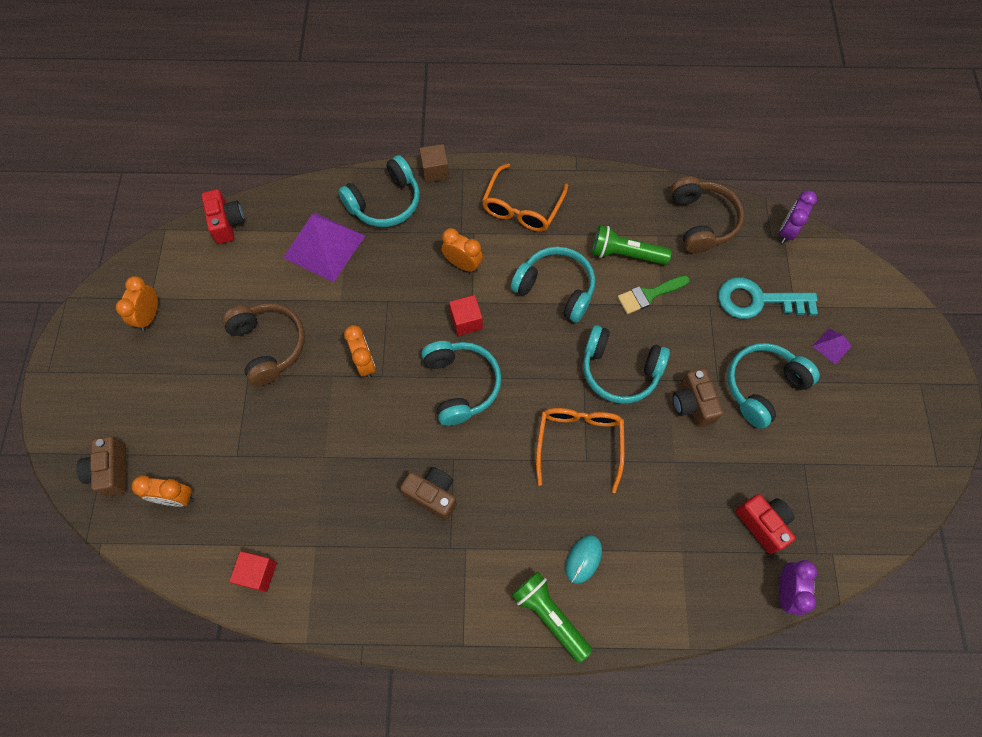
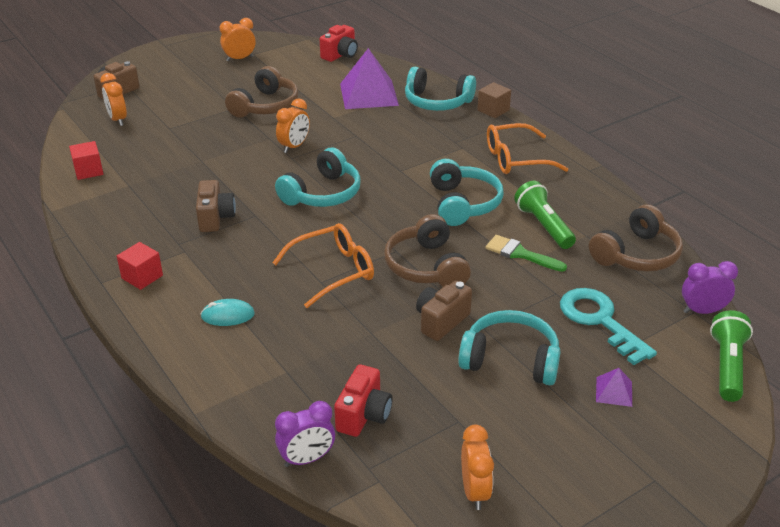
camera: 55 degrees right, 30 degrees down
(463, 264) = (428, 153): orange clock -> orange clock (474, 491)
(466, 321) = (381, 174): red cube -> red cube (142, 277)
(550, 615) = (161, 317): green flashlight -> green flashlight (727, 366)
(620, 370) = (426, 266): turquoise headphones -> brown headphones

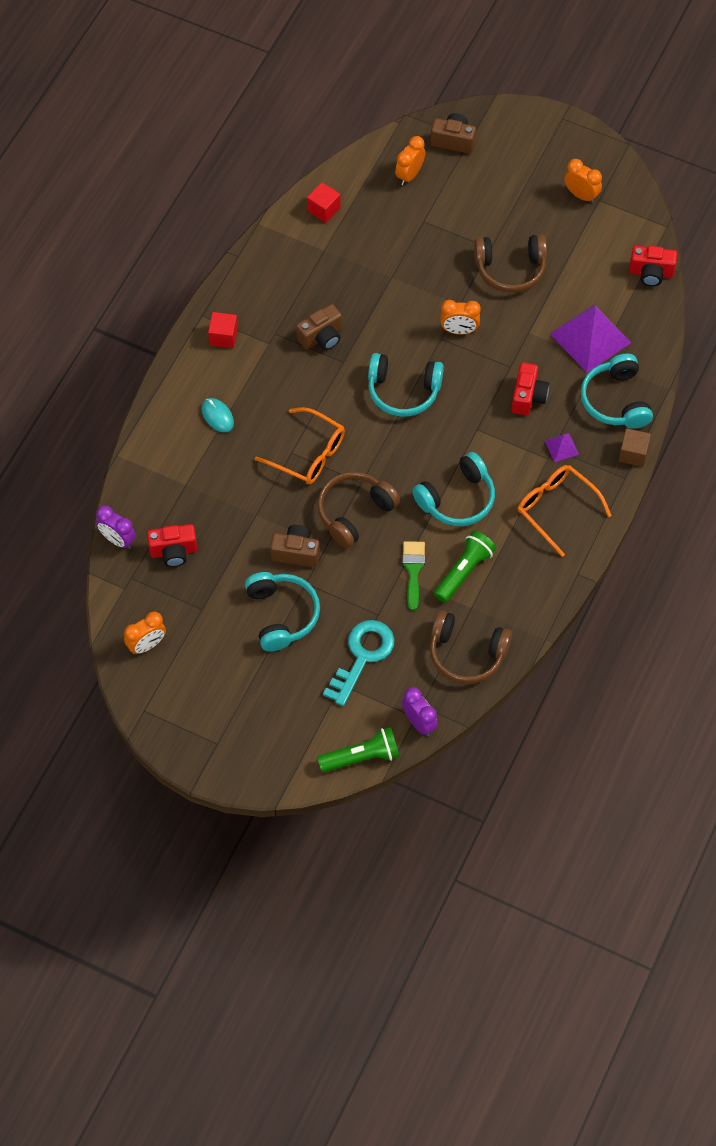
camera: 60 degrees right, 25 degrees up
(394, 137) = (528, 397): none -> red camera
(614, 391) = (288, 692): purple pyramid -> purple pyramid (561, 447)

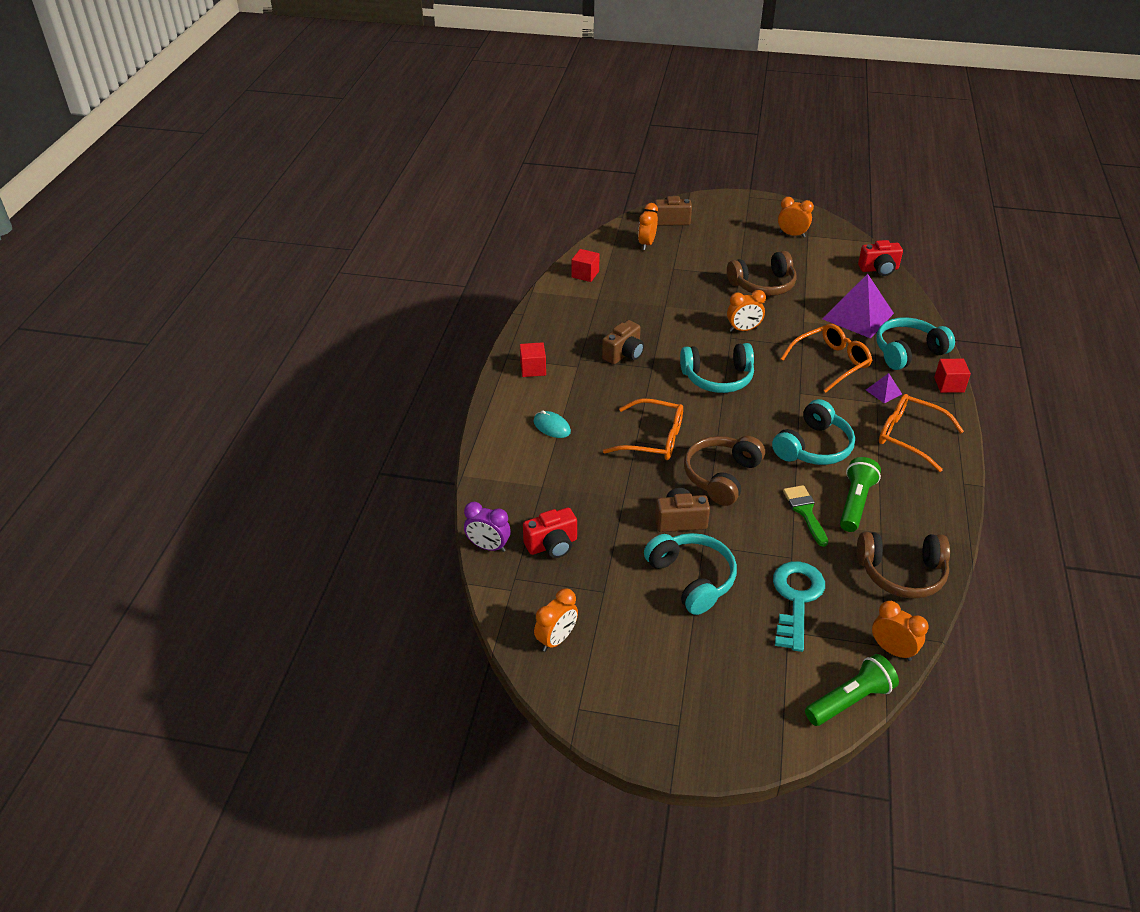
camera: 15 degrees left, 20 degrees down
(419, 723) = (892, 650): purple clock -> orange clock
(528, 397) = (831, 362): red camera -> orange glasses
(616, 400) = (908, 352): turquoise headphones -> turquoise headphones turned 90 degrees clockwise
(633, 454) = (949, 385): brown cube -> red cube

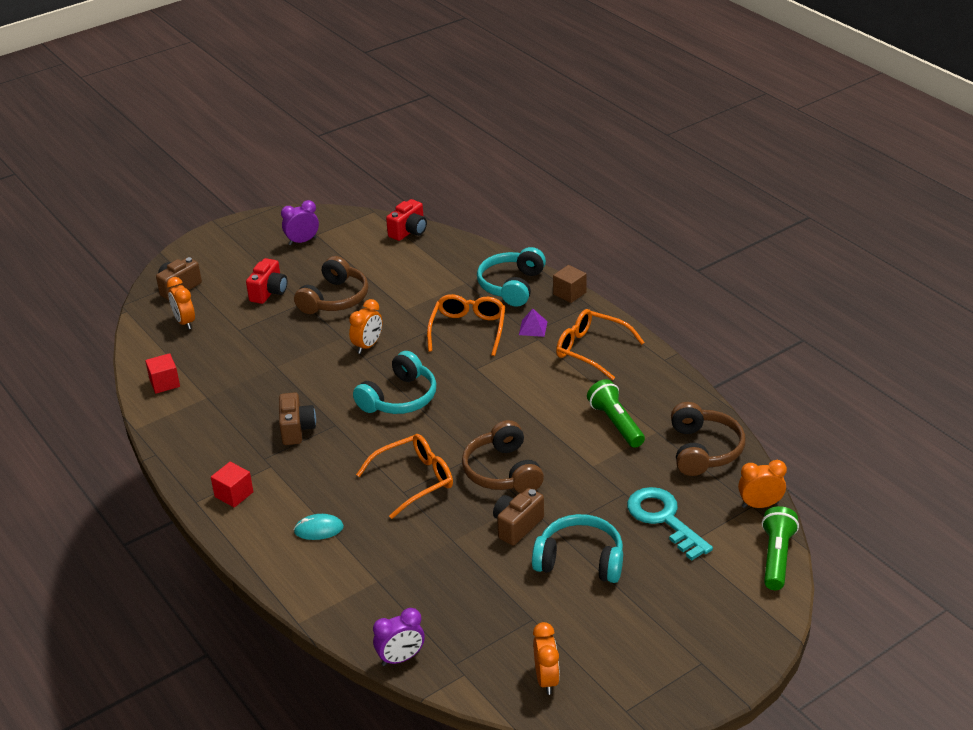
camera: 45 degrees left, 5 degrees down
(552, 545) = (449, 617): red camera -> red camera (269, 292)
(792, 234) = (302, 241): orange clock -> purple clock
(805, 511) = (592, 454): green brush -> none
(813, 447) = (538, 403): turquoise headphones -> none
(858, 316) = (441, 279): purple pyramid -> none
(901, 573) = (703, 450): brown headphones -> brown headphones turned 45 degrees counterclockwise
(909, 437) = (591, 350): orange glasses -> orange glasses turned 45 degrees clockwise
(949, 385) = (569, 293): red cube -> brown cube

